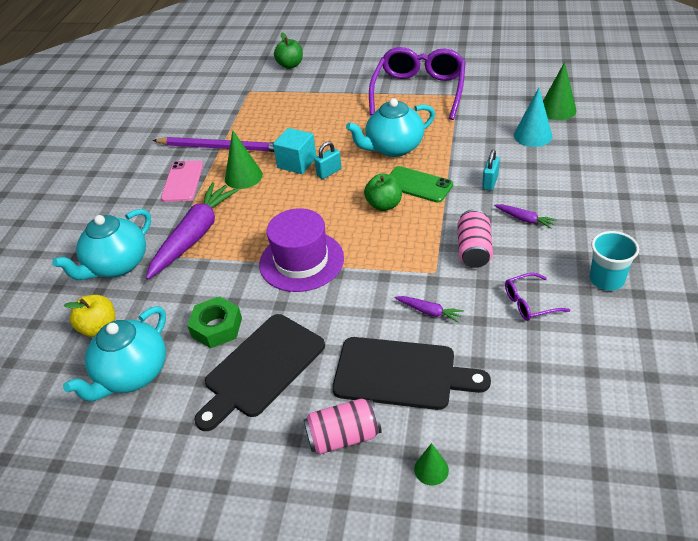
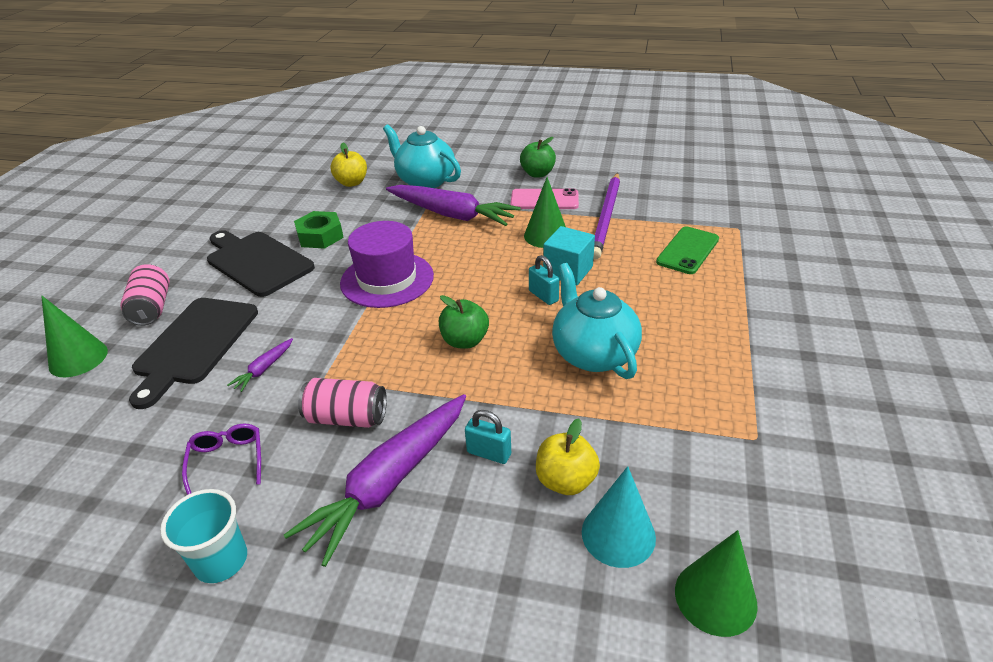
camera: 90 degrees right, 5 degrees down
(132, 374) = (291, 202): turquoise teapot -> none
(290, 65) = (819, 257): green apple -> green apple (537, 174)
(417, 185) = (500, 373): green phone -> green phone (687, 250)
(419, 91) = (763, 390): purple glasses -> none
(431, 469) = (78, 358): green cone -> green cone, size x1.70
(503, 153) = (565, 480): none -> yellow apple
(524, 219) = (389, 483): purple carrot -> purple carrot, size x2.35

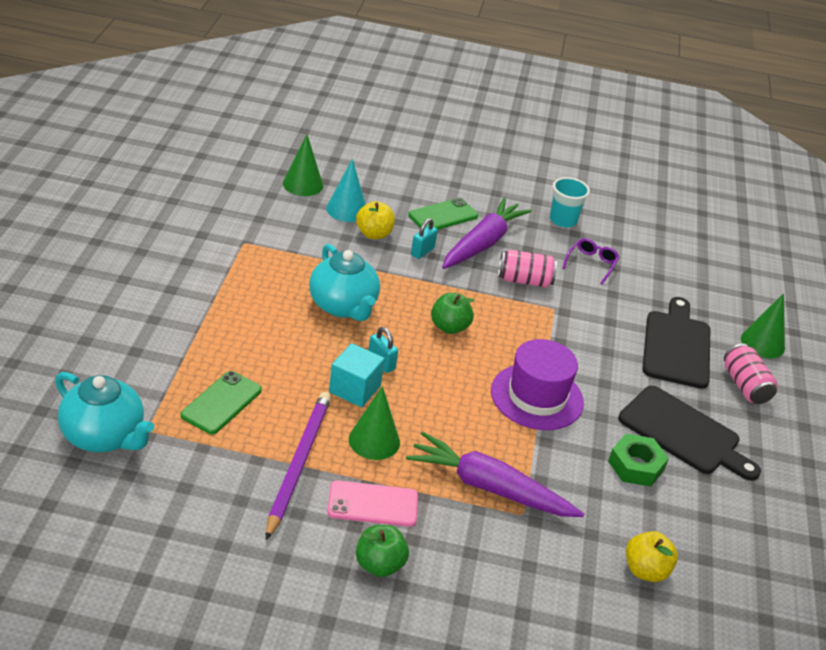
camera: 170 degrees right, 0 degrees up
(227, 461) = (591, 264): purple glasses -> purple glasses turned 135 degrees counterclockwise
(264, 369) = (604, 320): purple carrot -> none
(425, 181) = (541, 564): turquoise teapot -> turquoise teapot (104, 436)
(445, 542) = (443, 216): none -> green phone
(489, 453) = (422, 251): turquoise padlock -> turquoise padlock turned 75 degrees counterclockwise

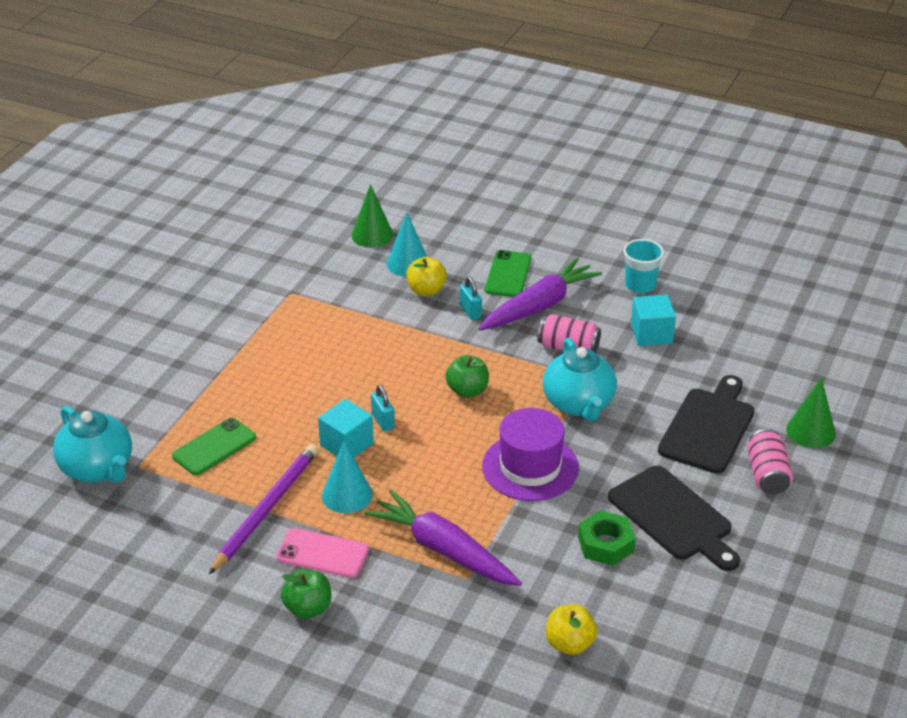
camera: 20 degrees right, 0 degrees up
(343, 306) = (366, 363): turquoise teapot -> turquoise teapot (579, 404)
(374, 440) = (347, 495): green cone -> turquoise cone
(422, 251) = (470, 311): turquoise padlock -> turquoise padlock turned 75 degrees counterclockwise
(443, 216) = (508, 274): green phone -> green phone turned 60 degrees counterclockwise
(591, 264) = (651, 334): purple glasses -> turquoise cube

